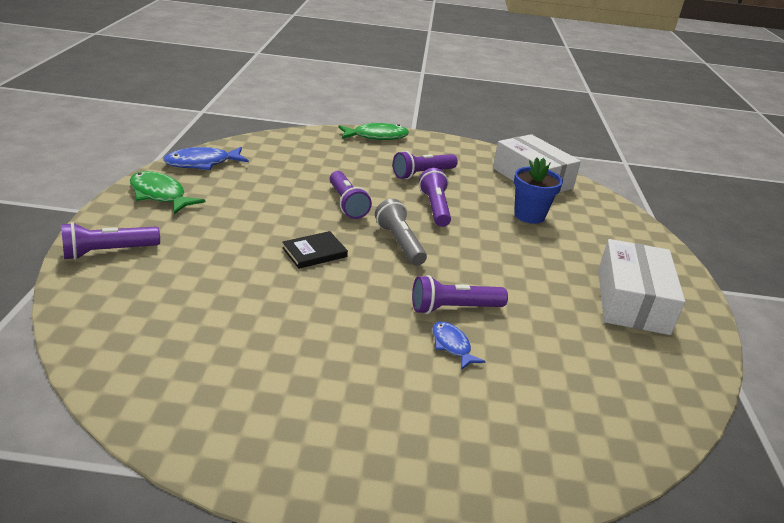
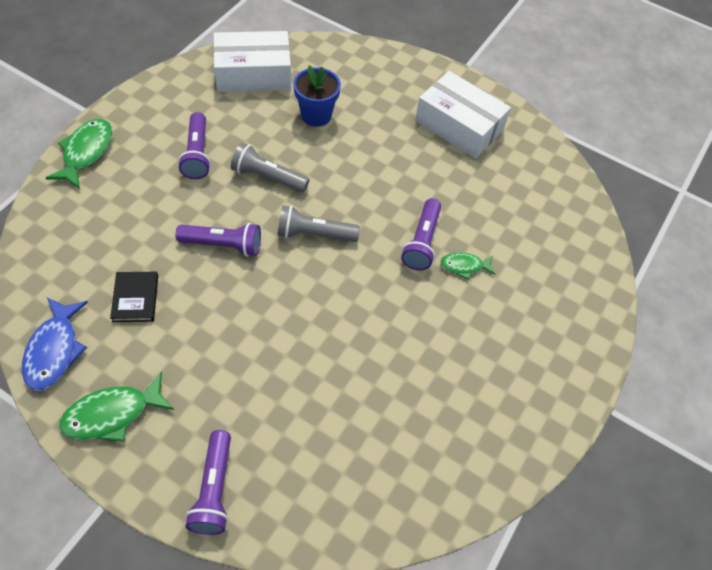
camera: 65 degrees left, 25 degrees up
(314, 252) = (299, 307): black book -> black book (135, 298)
(435, 208) = (268, 177): purple flashlight -> grey flashlight
(452, 345) = (464, 266): blue fish -> green fish

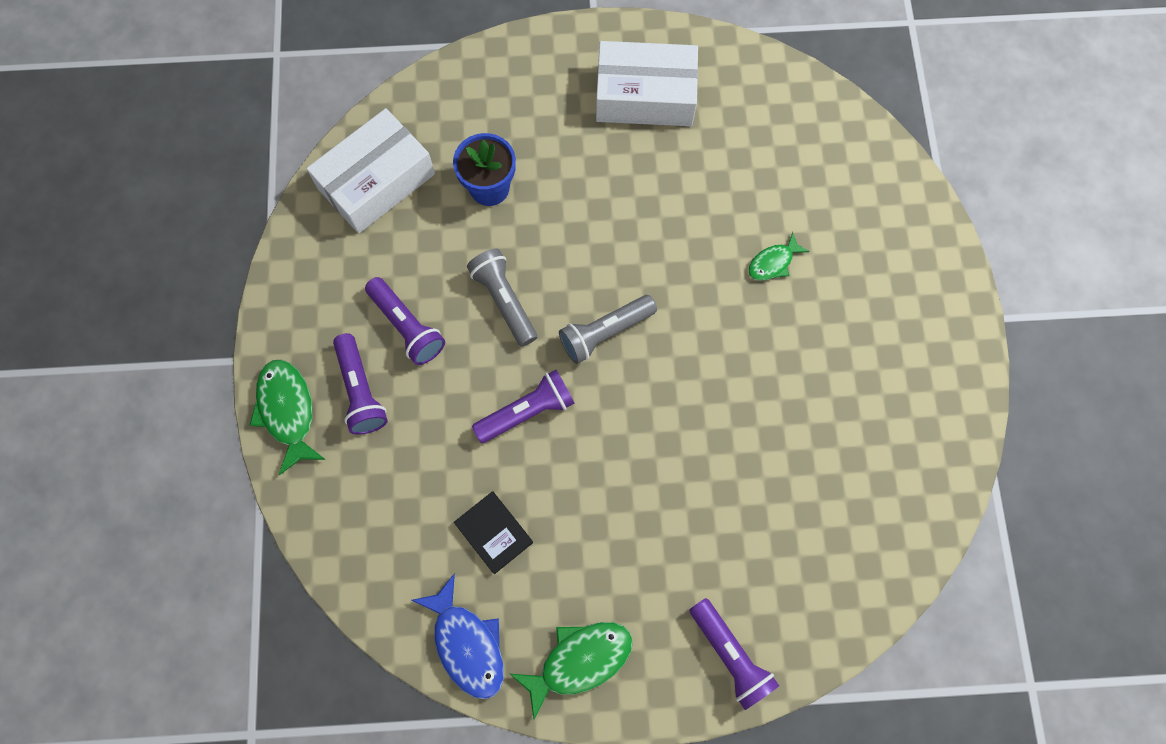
camera: 30 degrees left, 15 degrees up
(112, 414) = (579, 660): green fish -> green fish turned 150 degrees counterclockwise
(268, 177) = (504, 301): grey flashlight -> grey flashlight turned 75 degrees clockwise
(422, 242) = (714, 264): purple flashlight -> purple flashlight (361, 390)

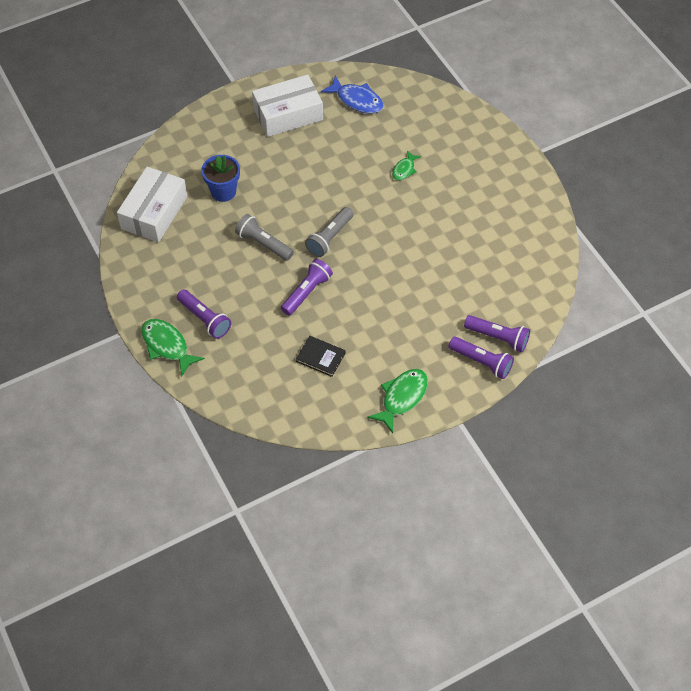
camera: 25 degrees left, 15 degrees down
(407, 326) = (214, 277): purple flashlight -> purple flashlight (498, 337)
(467, 644) = (335, 415): blue fish -> blue fish (357, 100)

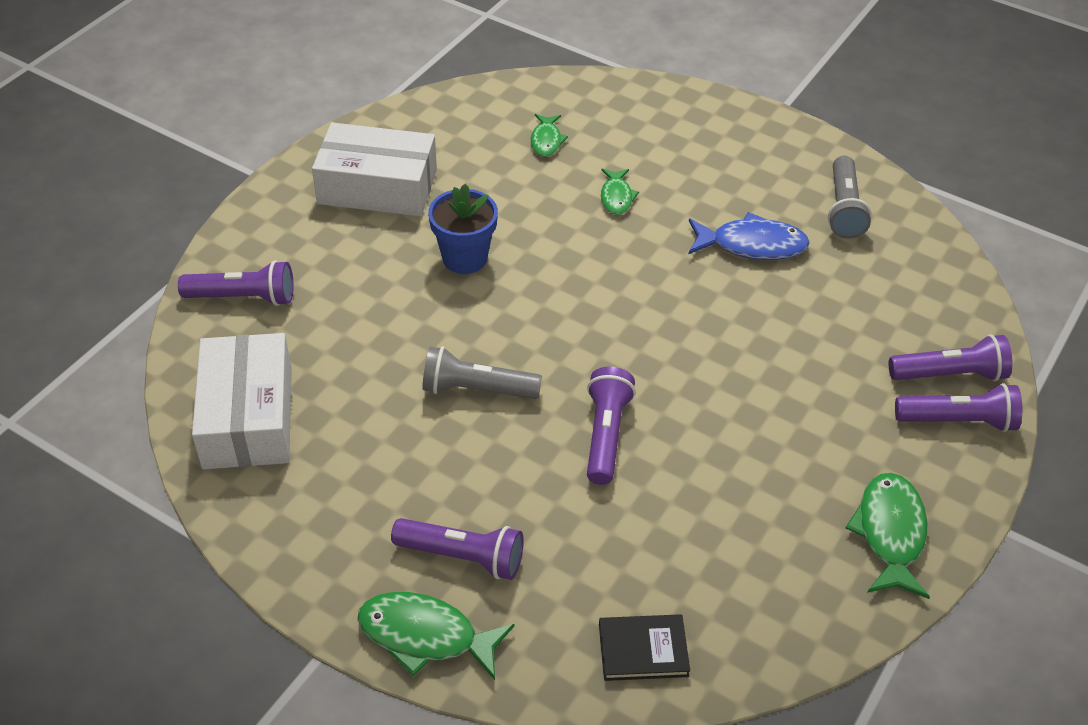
camera: 30 degrees left, 10 degrees down
(187, 150) = (243, 297): none -> purple flashlight
(223, 191) = (350, 337): blue flower pot -> blue flower pot (464, 258)
(288, 114) = (377, 187): white box -> white box turned 60 degrees clockwise
(320, 357) = (709, 529): black book -> black book (643, 650)
(330, 237) = (578, 336): grey flashlight -> grey flashlight (844, 209)
(357, 100) = (472, 131): blue fish -> blue fish (752, 245)
(392, 121) = (546, 141): none -> green fish

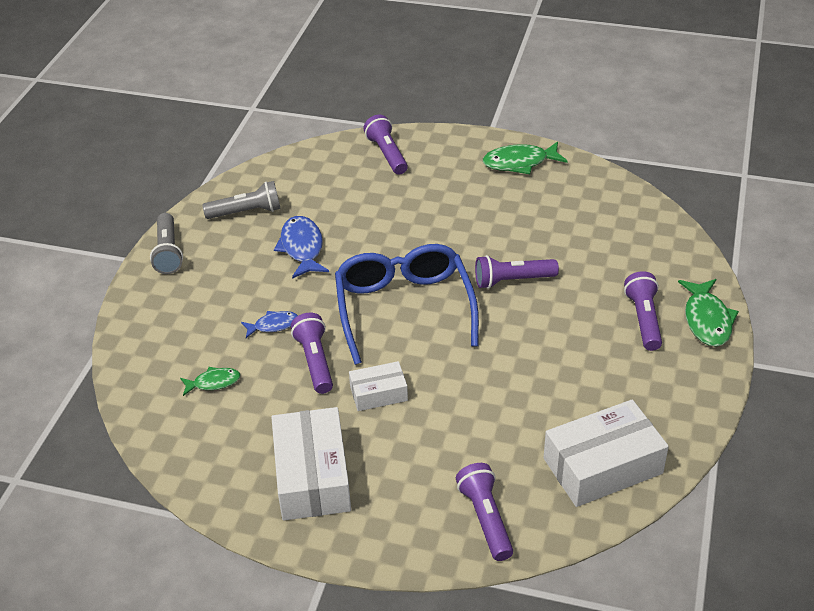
camera: 105 degrees left, 5 degrees down
(464, 258) = (378, 393): blue flower pot -> white box
(477, 389) = (508, 350): grey flashlight -> grey flashlight (168, 252)
(598, 312) = (404, 308): none -> blue glasses
(616, 197) = (273, 325): green fish -> blue fish
(643, 650) = (654, 235): black book -> none
(958, 421) = (423, 148): purple flashlight -> purple flashlight (315, 361)

